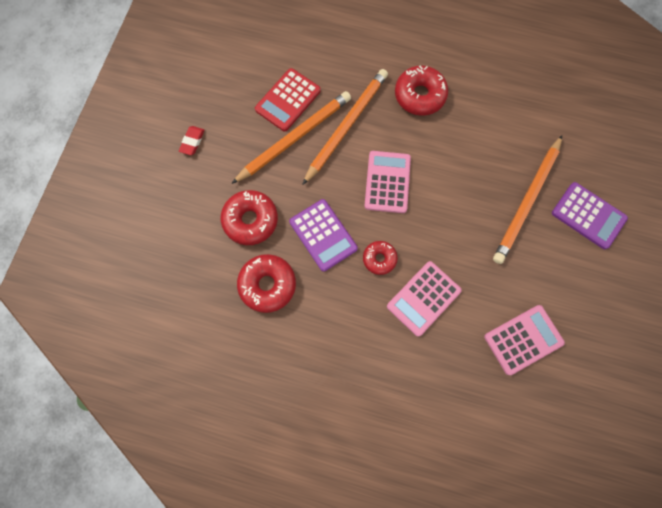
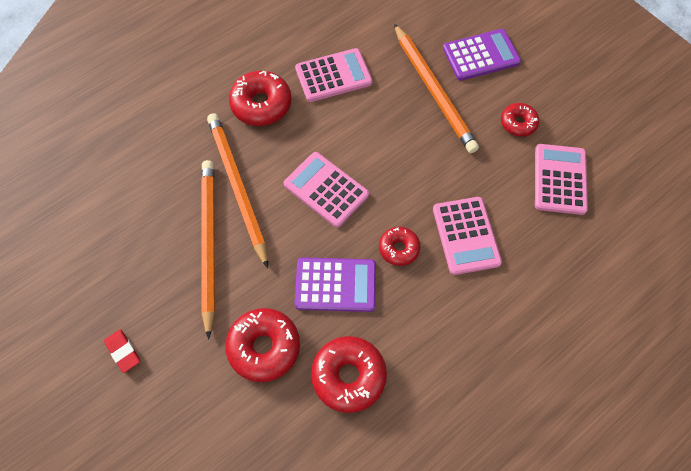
camera: 55 degrees left, 10 degrees down
(288, 100) = (162, 222): red calculator -> none
(481, 125) = (333, 76): none -> pink calculator
(548, 280) = (518, 123): none -> red donut

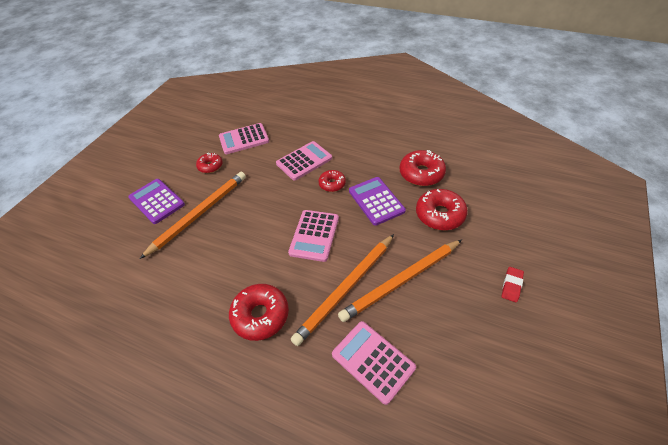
camera: 115 degrees left, 15 degrees down
(333, 76) = (208, 278): pink calculator -> pink calculator (373, 361)

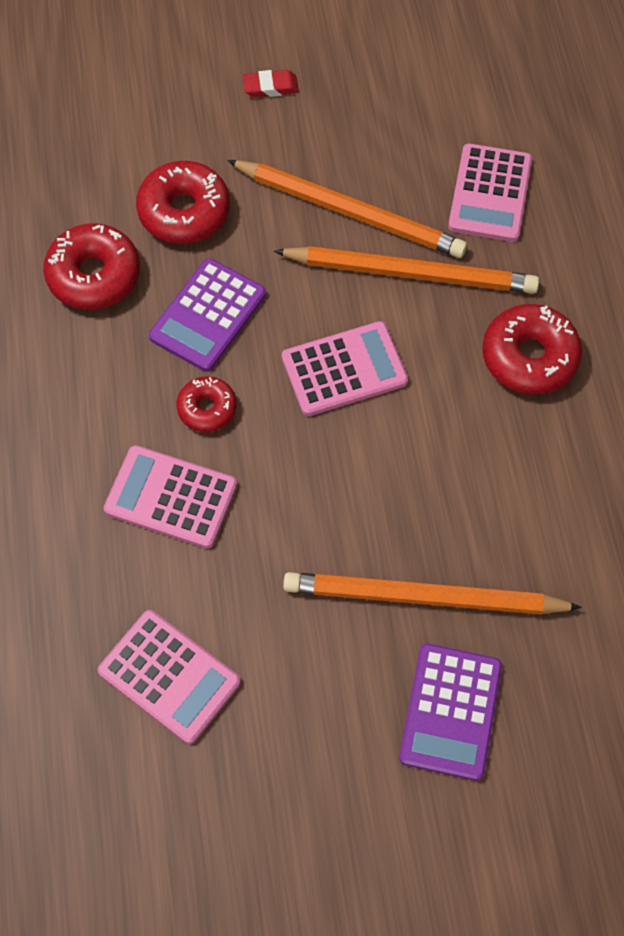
camera: 125 degrees left, 15 degrees up
(210, 166) = (294, 683): red donut -> none

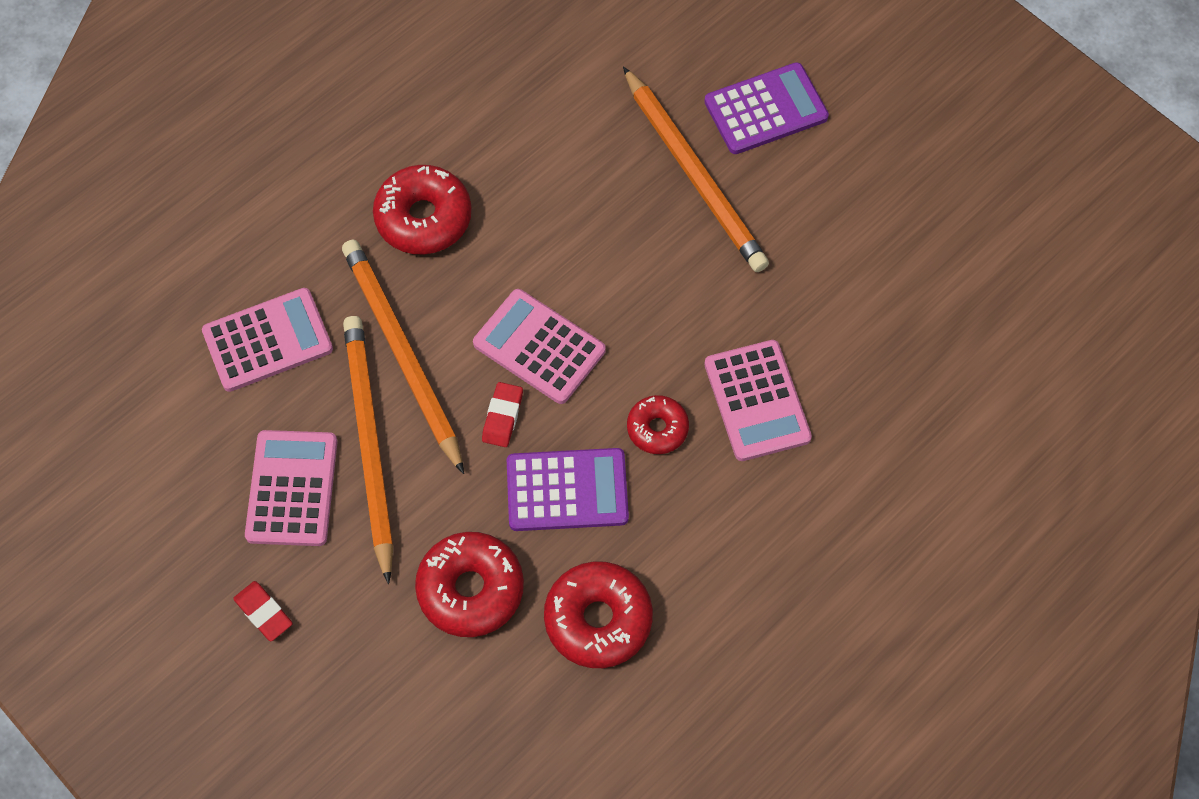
camera: 125 degrees left, 0 degrees up
(169, 676) = (895, 303): pink calculator -> pink calculator (292, 488)
(303, 309) = (502, 417): none -> red eraser

